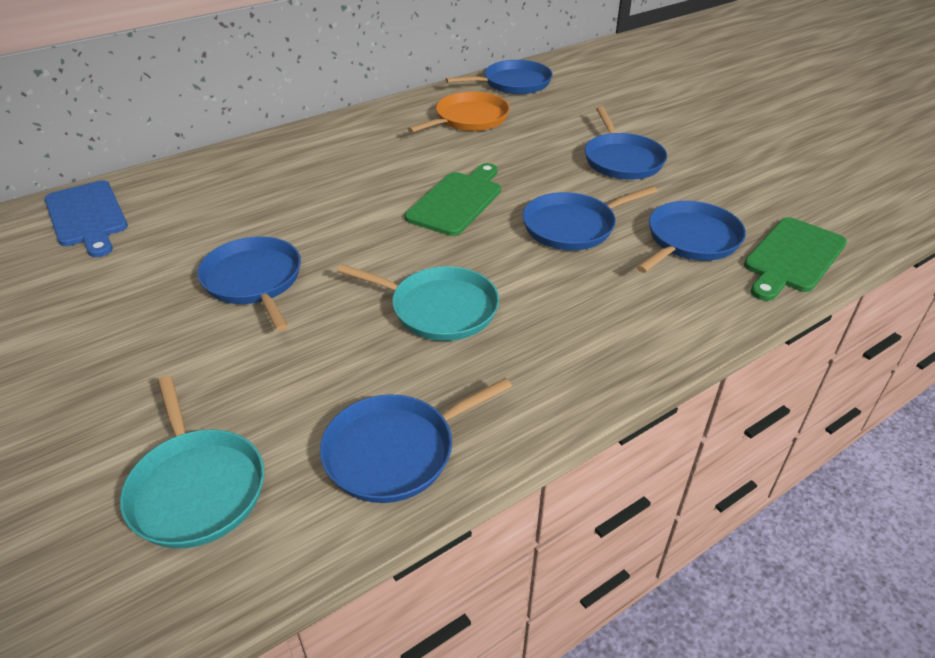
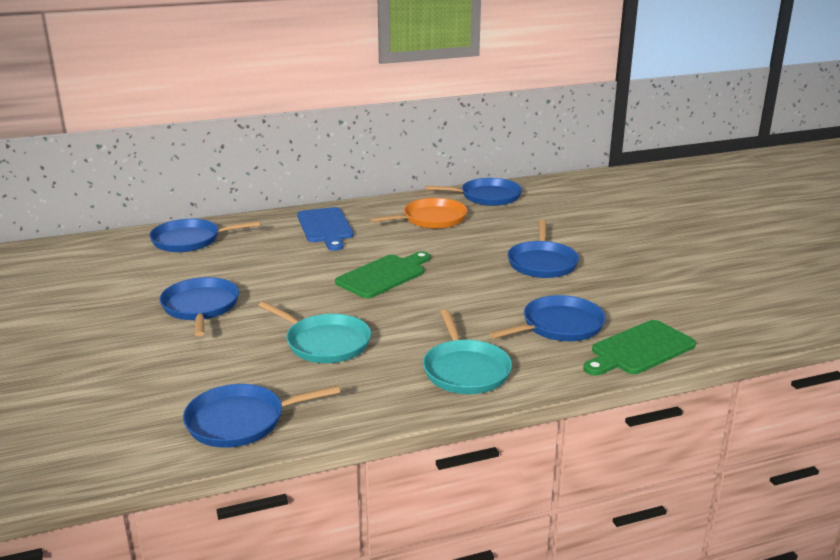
camera: 15 degrees right, 15 degrees down
(87, 216) = (105, 252): blue cutting board -> blue cutting board (325, 227)
(196, 487) = (98, 418): turquoise pan -> turquoise pan (465, 370)
(573, 226) = (466, 304): blue pan -> blue pan (190, 240)

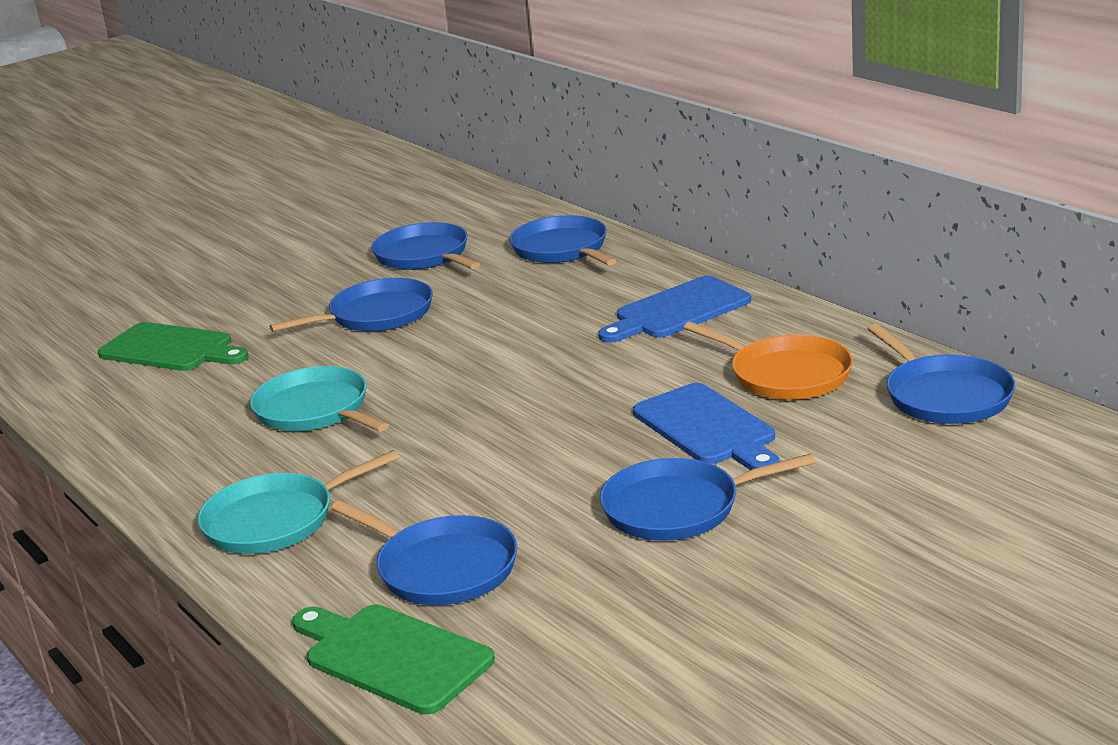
camera: 75 degrees right, 0 degrees up
(241, 421) = (123, 416): blue pan -> blue pan (424, 255)
(325, 343) = (315, 410): turquoise pan -> turquoise pan turned 120 degrees clockwise
(384, 275) = (537, 394): green cutting board -> green cutting board (171, 349)
(469, 243) = (707, 428): none -> blue cutting board

